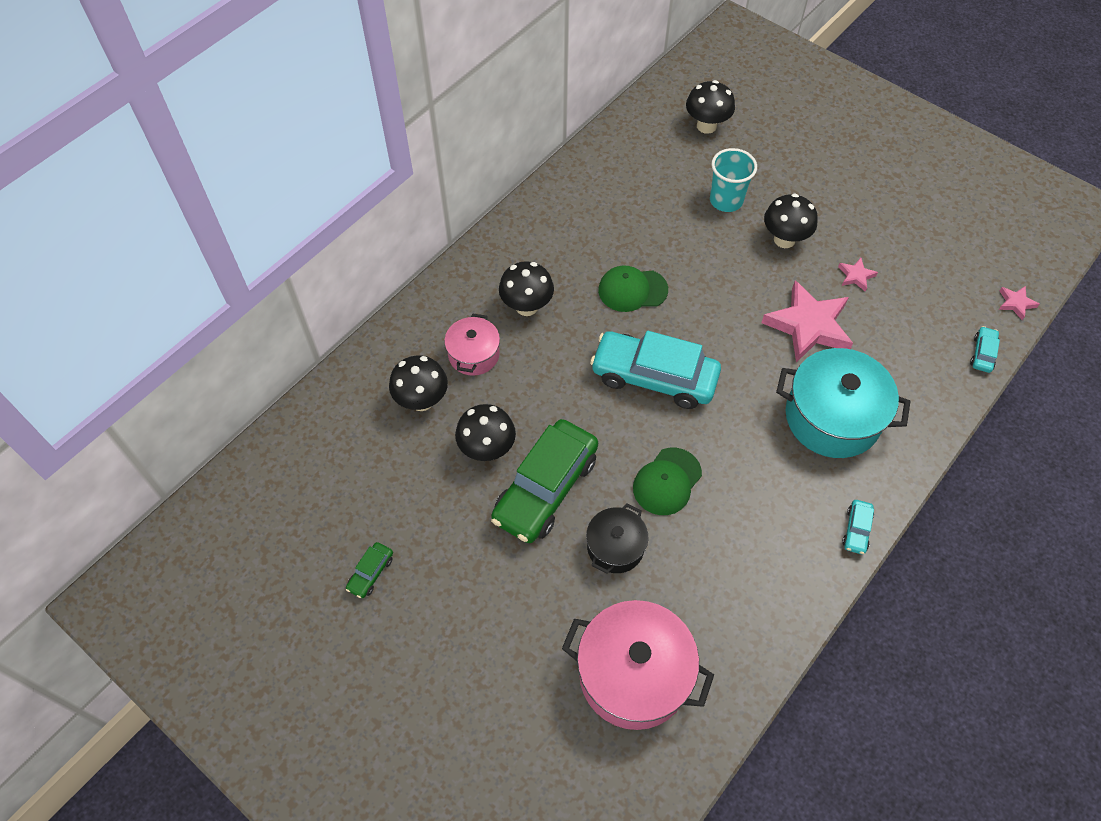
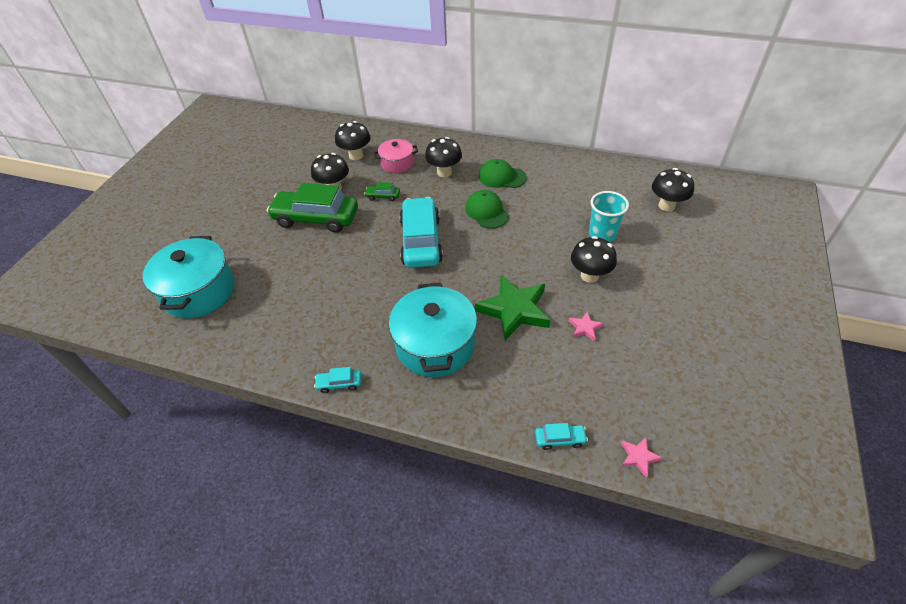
camera: 70 degrees right, 10 degrees down
(371, 573) = (242, 173): green car -> green car (383, 196)
(615, 547) = (285, 259): black pot -> none
(633, 674) = (199, 291): pink pot -> turquoise pot
(667, 481) = (341, 269): green cap -> green cap (501, 177)
(808, 326) = (514, 310): pink star -> green star

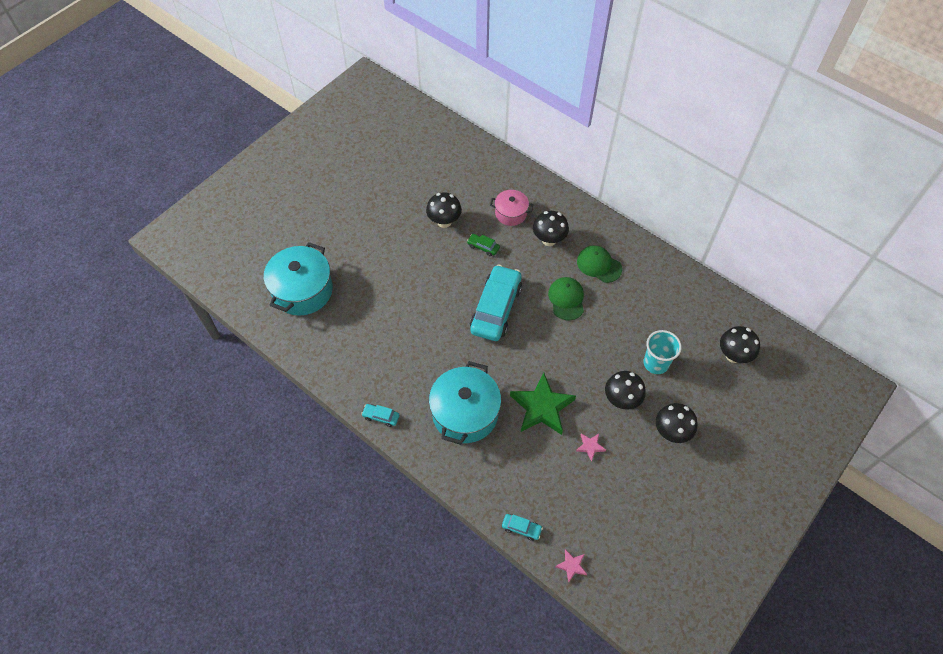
camera: 20 degrees right, 10 degrees up
(316, 218) = (417, 250): green car -> none
(356, 155) = (477, 190): black mushroom -> black mushroom (671, 432)

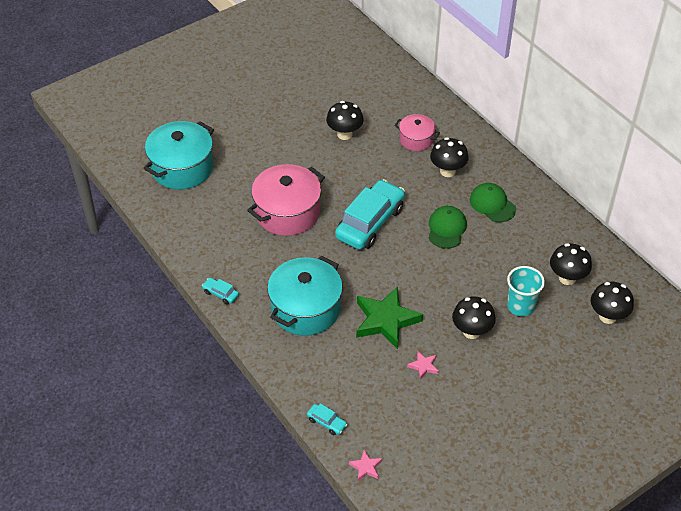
camera: 15 degrees right, 10 degrees down
(417, 316) = (287, 212): none -> pink pot
(483, 247) = (376, 164): green car -> none
(671, 432) = (514, 372): black mushroom -> black mushroom (567, 278)

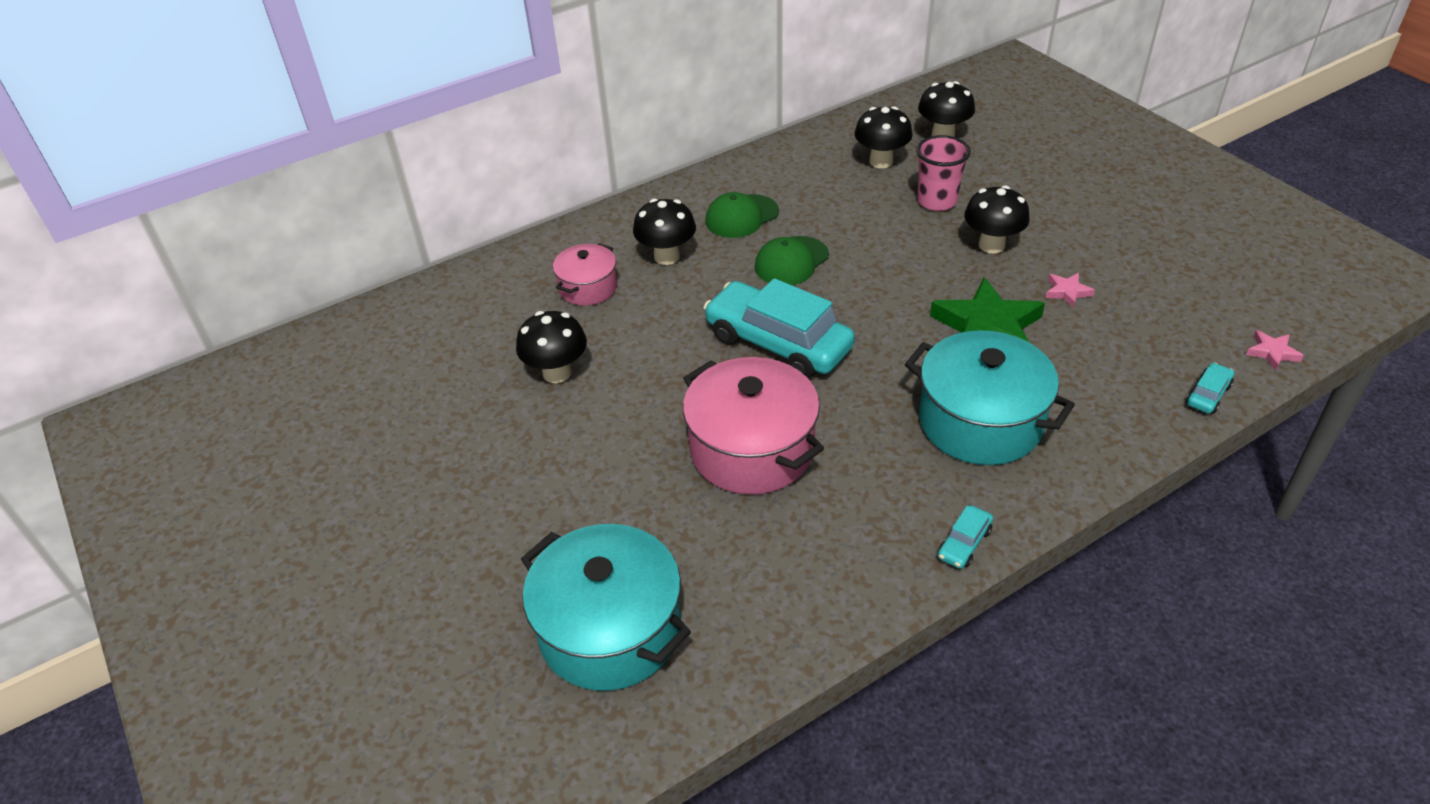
camera: 85 degrees left, 5 degrees down
(446, 228) = (791, 261): green cap -> green cap turned 60 degrees counterclockwise
(520, 306) = (937, 201): turquoise cup -> pink cup

